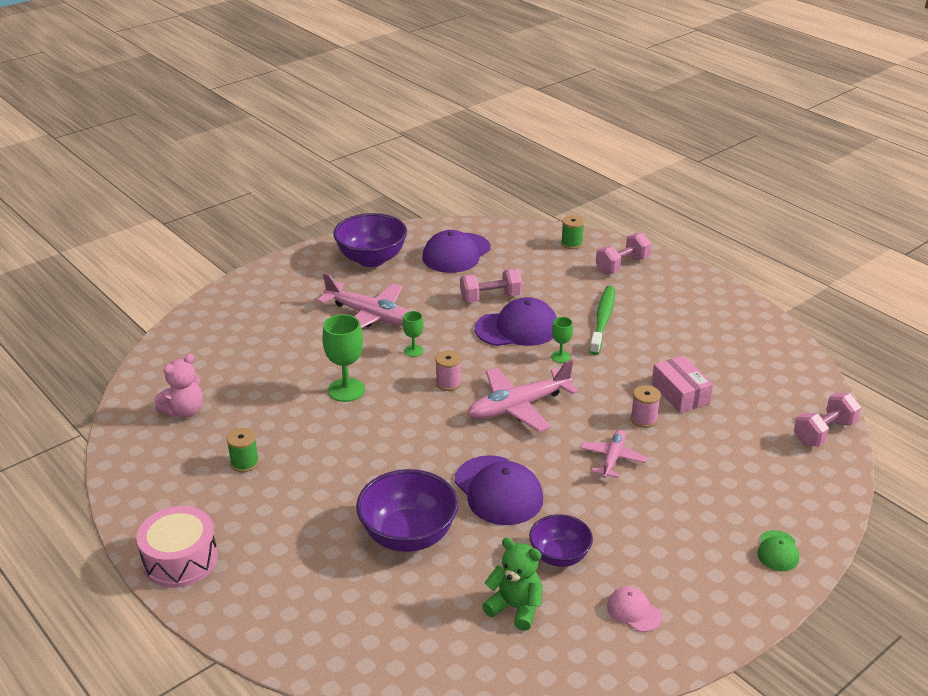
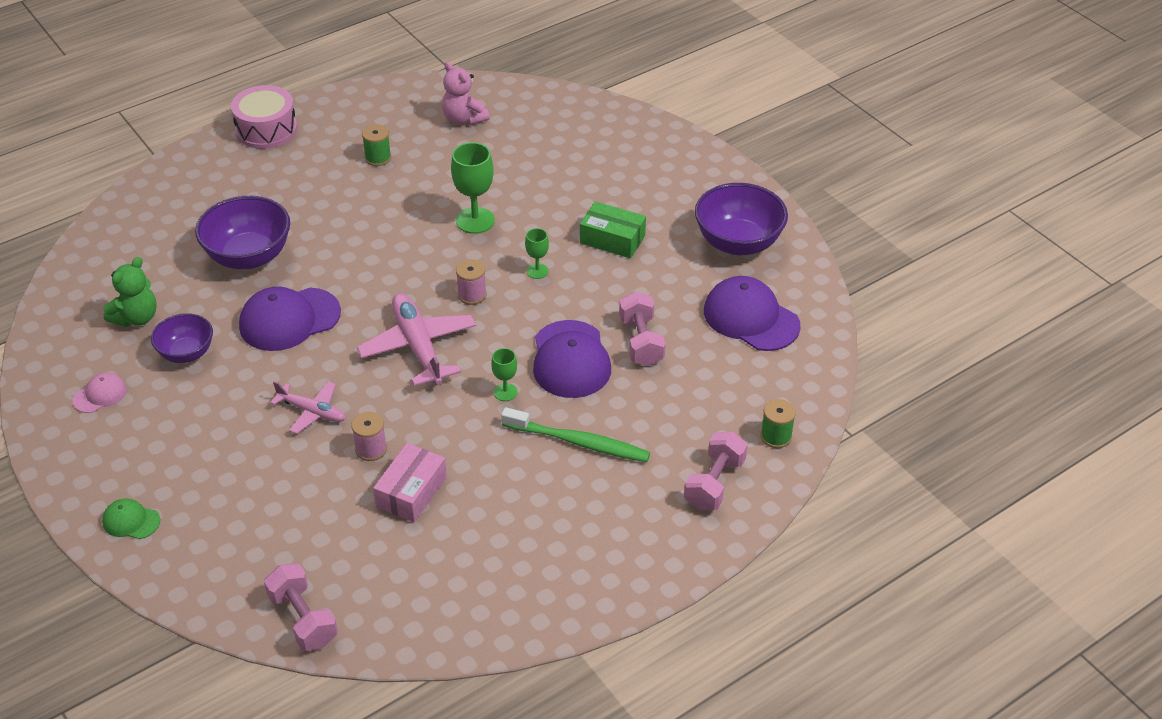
camera: 95 degrees right, 10 degrees up
(370, 315) = (612, 239): pink plane -> green box
(622, 265) = (714, 483): pink dumbbell -> pink dumbbell turned 60 degrees clockwise
(680, 393) = (411, 492): pink box -> pink box turned 45 degrees counterclockwise

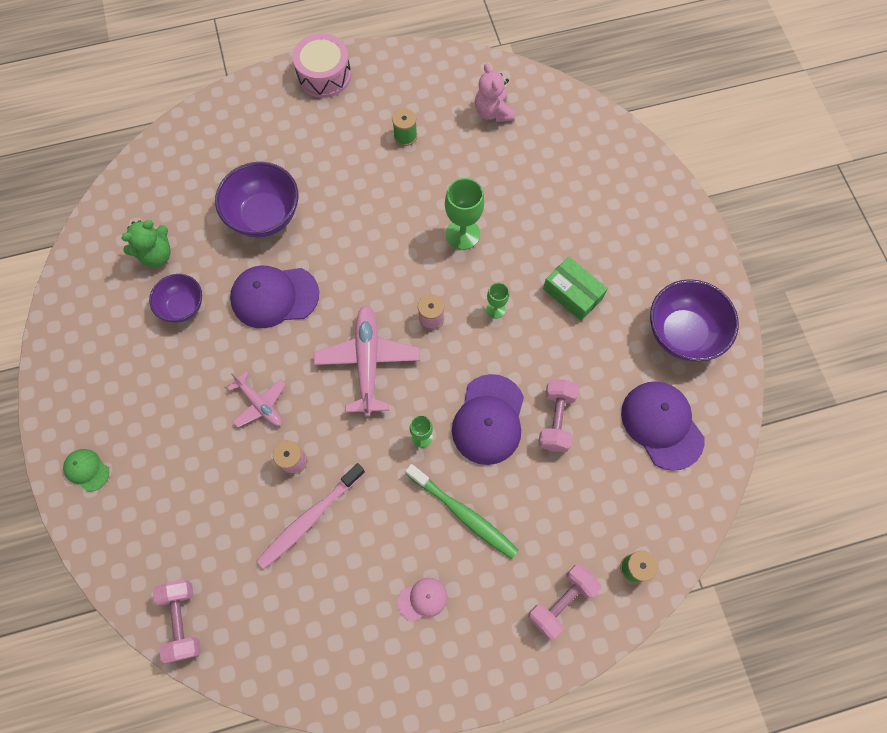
camera: 20 degrees right, 25 degrees up
(100, 395) = (104, 329): pink cap -> pink cap (422, 599)
(411, 492) = (309, 518): pink box -> pink toothbrush

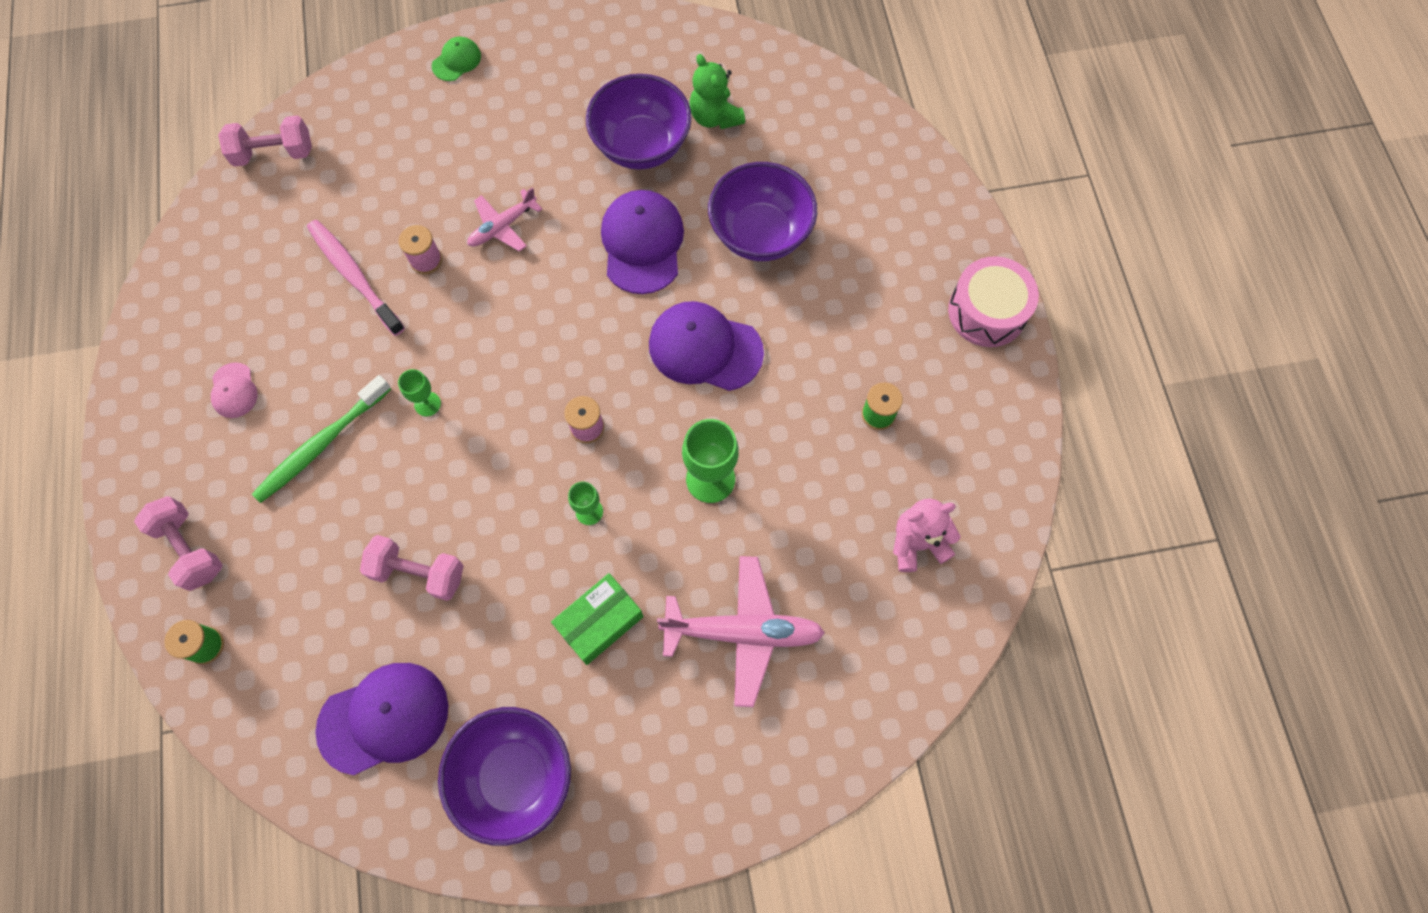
camera: 95 degrees right, 0 degrees up
(183, 306) = (641, 146): purple bowl -> purple bowl, size x1.63
(367, 362) = (537, 347): pink plane -> pink plane (742, 632)
(489, 419) = (435, 487): purple cap -> purple cap (705, 348)

